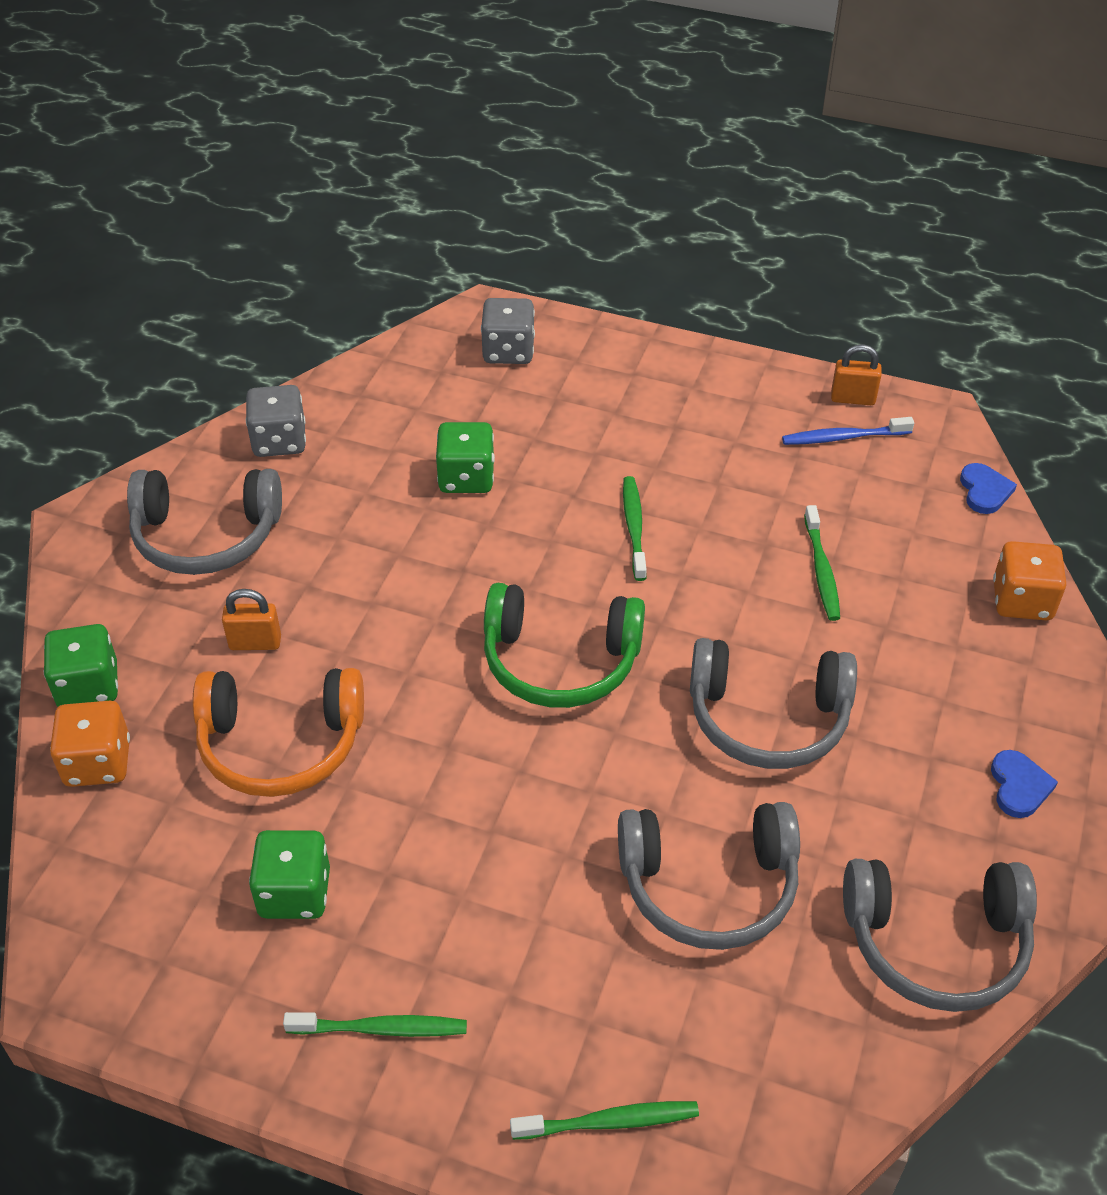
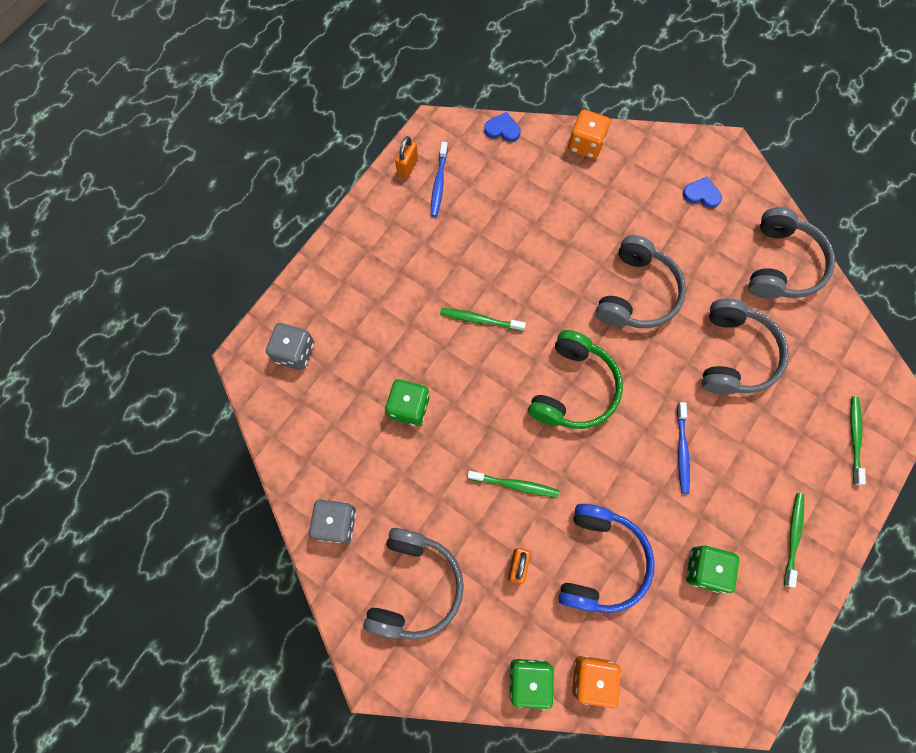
camera: 75 degrees left, 25 degrees up
(281, 744) = (600, 561): orange headphones -> blue headphones
(497, 828) = (682, 450): none -> blue toothbrush
(821, 570) = (540, 231): green toothbrush -> green toothbrush (515, 485)

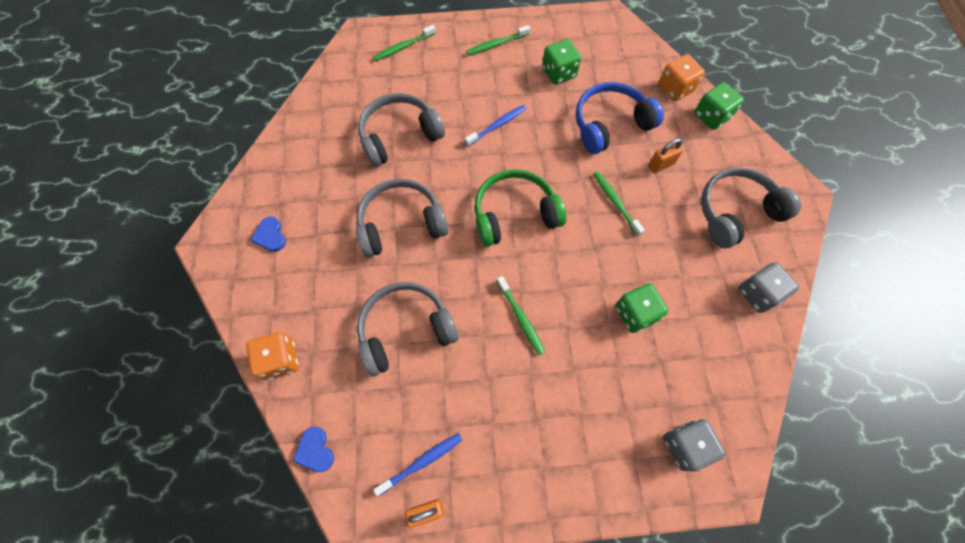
camera: 130 degrees left, 5 degrees down
(781, 264) = (299, 149): grey headphones -> grey headphones (405, 330)

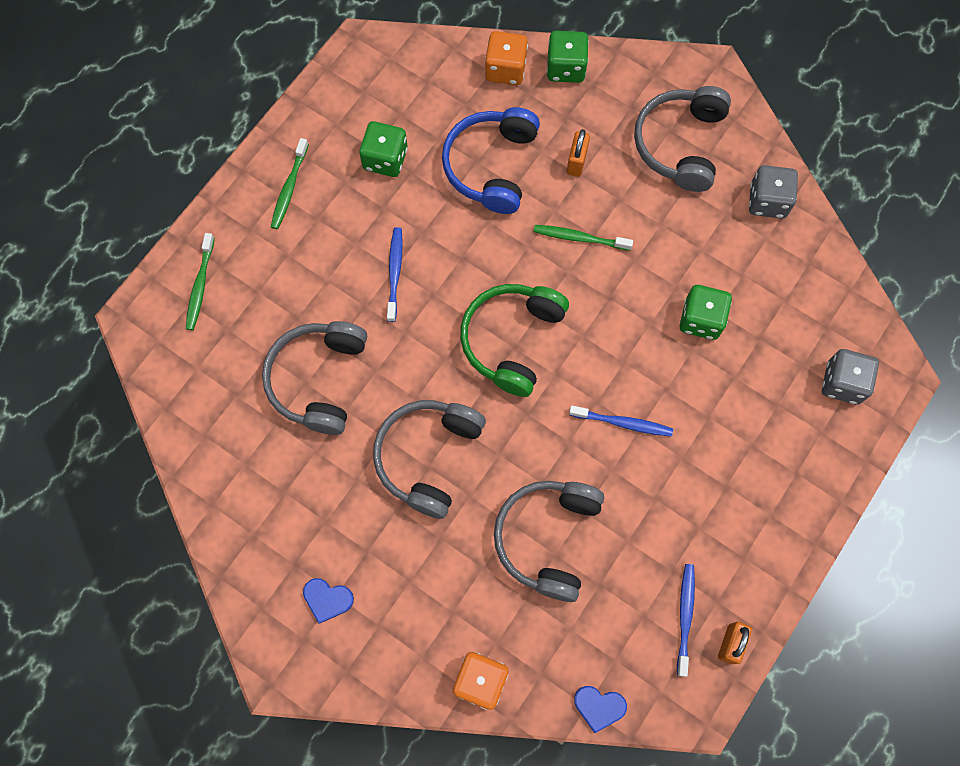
camera: 50 degrees left, 5 degrees up
(520, 318) = (623, 423): green toothbrush -> blue toothbrush

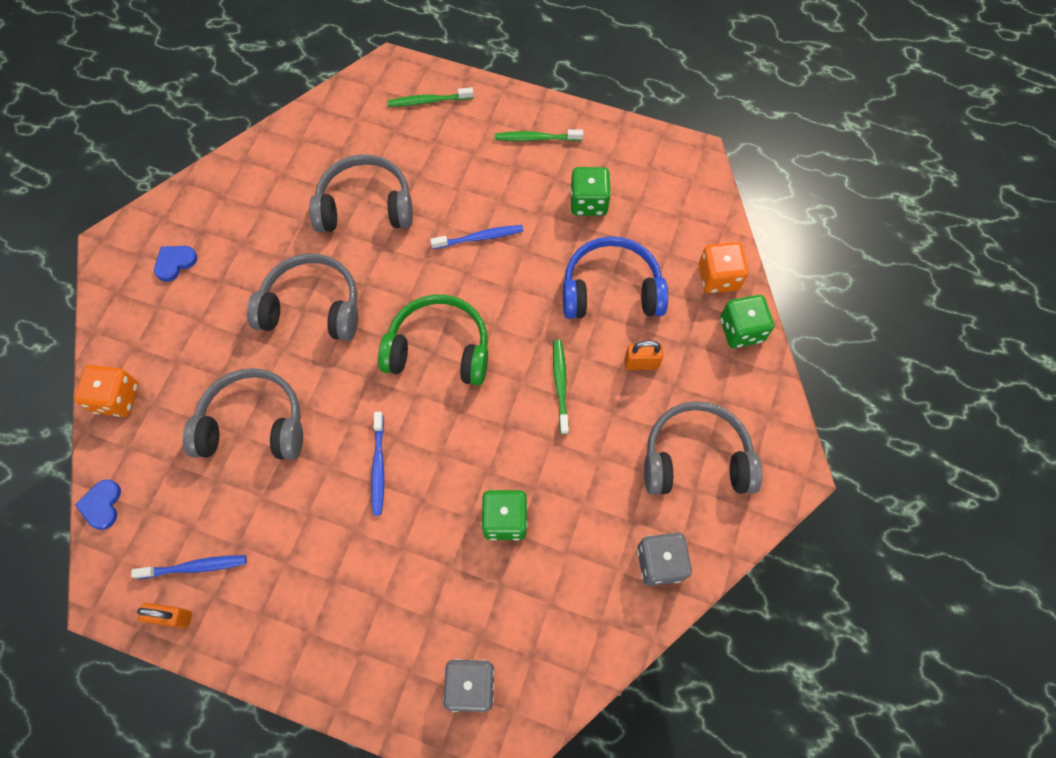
camera: 75 degrees right, 5 degrees down
(327, 599) = (175, 263): blue heart -> blue heart turned 45 degrees clockwise

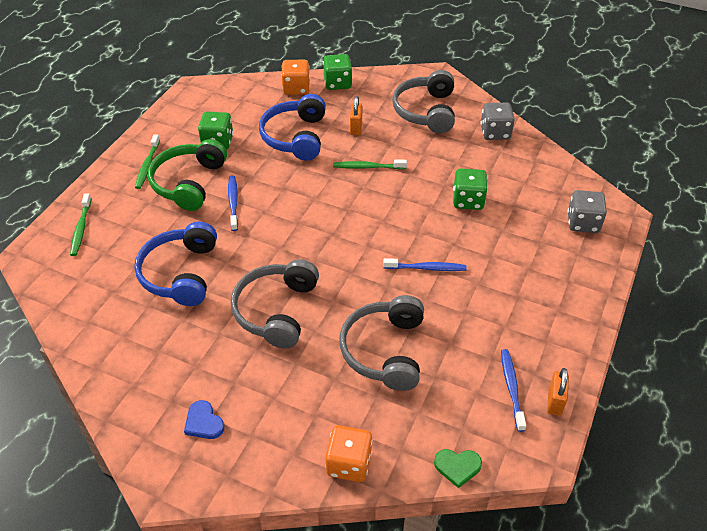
camera: 85 degrees left, 20 degrees down
(102, 505) = (457, 467): blue heart -> green heart
(365, 206) = (181, 273): grey headphones -> blue headphones
(439, 349) = (330, 230): green headphones -> green headphones (189, 183)

